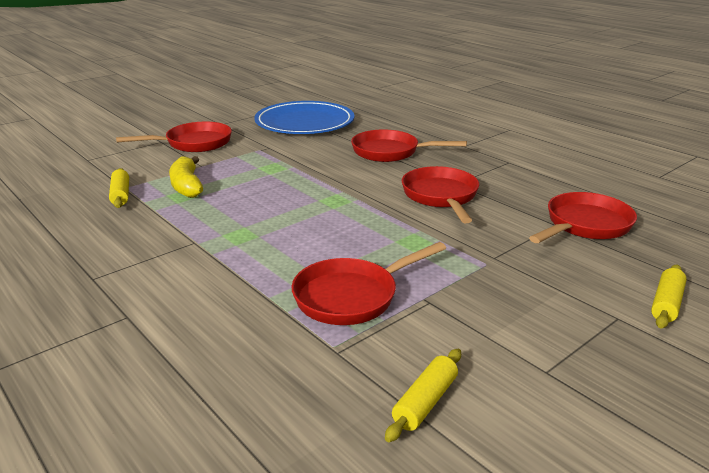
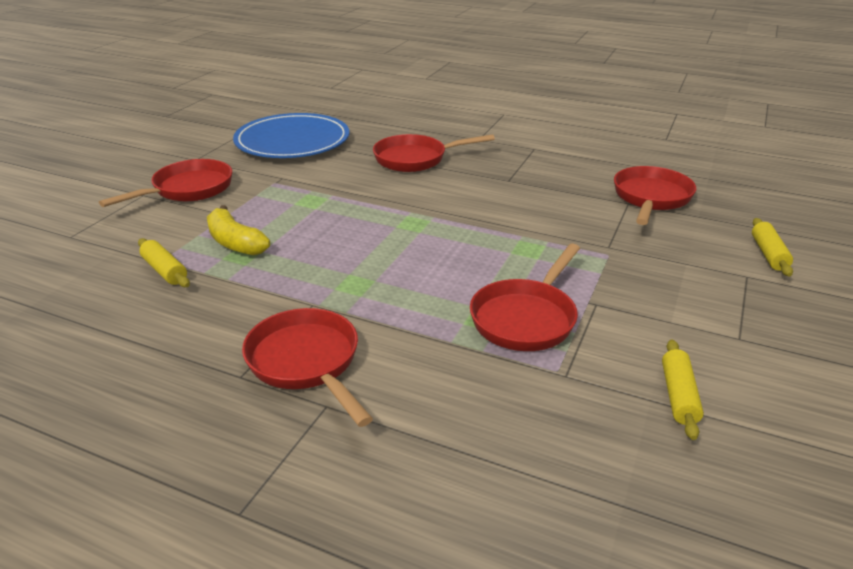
camera: 25 degrees left, 5 degrees up
(441, 196) = (508, 197): red pan -> red pan (307, 363)

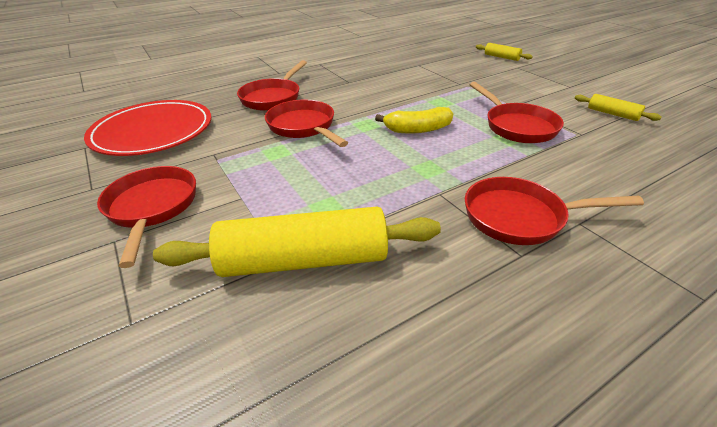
camera: 55 degrees left, 5 degrees up
(164, 270) = (304, 260): yellow rolling pin -> yellow rolling pin, size x2.17
(235, 242) = (299, 206): yellow banana -> yellow banana (417, 129)
(292, 141) = (153, 132): blue plate -> red plate
(651, 198) = (420, 59): red pan -> red pan (303, 127)

